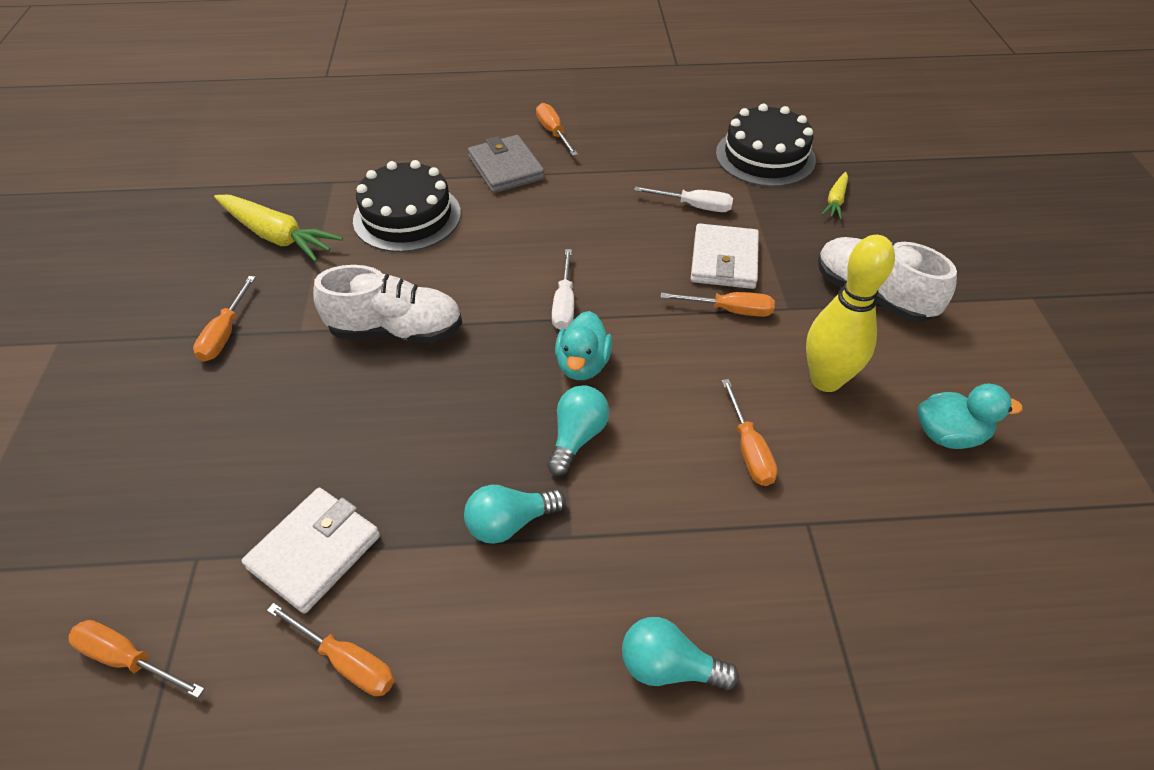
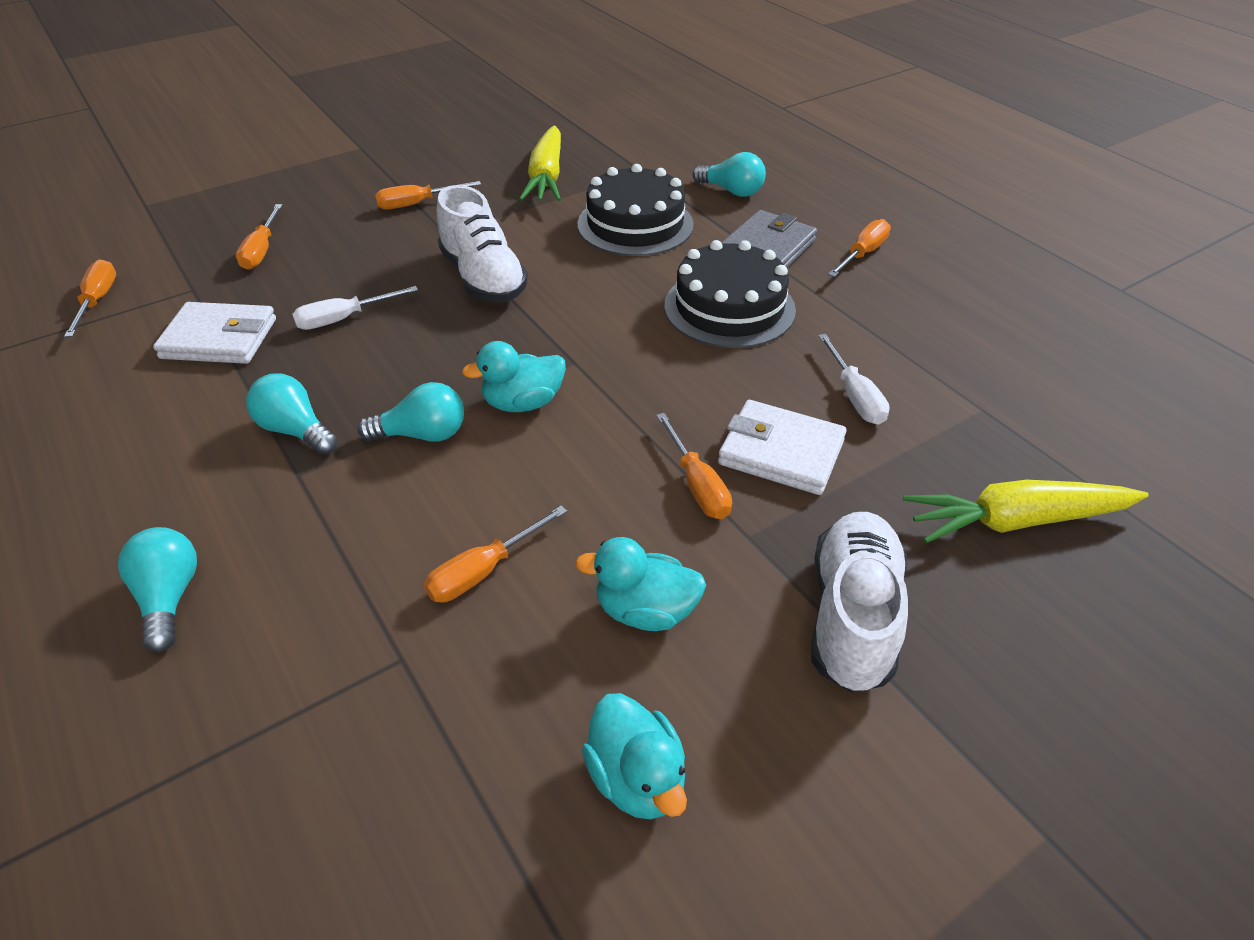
camera: 60 degrees right, 5 degrees down
(346, 661) = (122, 397): orange screwdriver -> orange screwdriver (262, 250)
(415, 151) = (731, 191): none -> turquoise light bulb
(564, 304) = (600, 359): white screwdriver -> white screwdriver (344, 319)
(724, 260) = (781, 452): white wallet -> white wallet turned 45 degrees clockwise
(765, 156) = (1029, 424): black cake -> black cake (729, 307)
(826, 380) = (645, 610): yellow bowling pin -> turquoise duck
(835, 201) = (1016, 521): yellow carrot -> yellow carrot, size x1.94

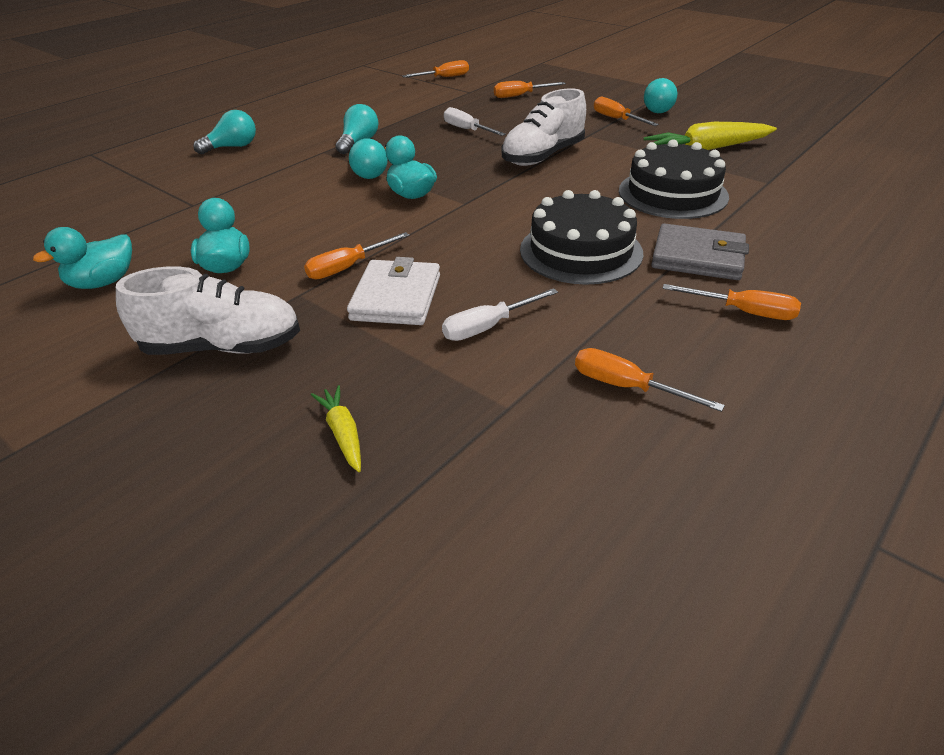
camera: 75 degrees right, 5 degrees down
(219, 339) = (428, 108): white wallet -> none
(484, 571) = (256, 212): orange screwdriver -> orange screwdriver (626, 387)
(731, 191) = (785, 227): turquoise light bulb -> turquoise light bulb (658, 109)
(1016, 521) = (343, 433): yellow carrot -> yellow carrot, size x0.52

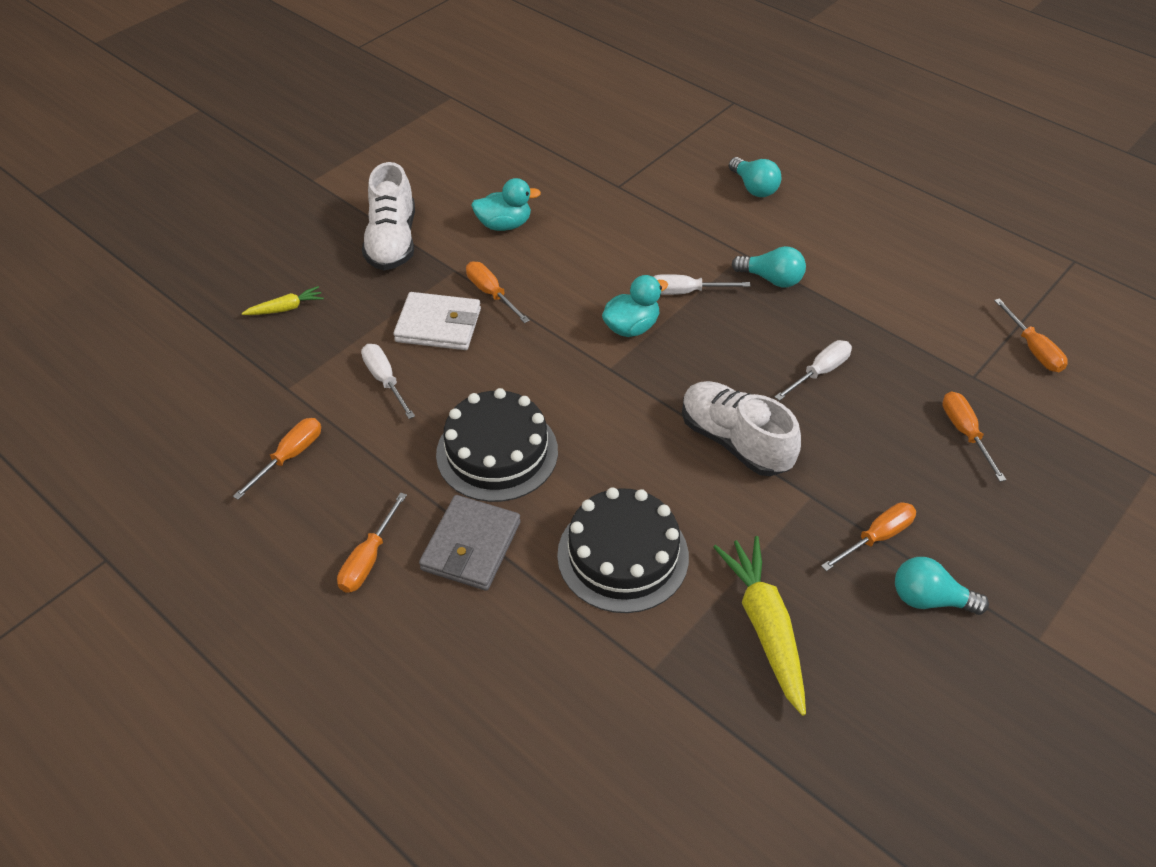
camera: 90 degrees right, 10 degrees up
(103, 282) = (490, 167): turquoise duck -> none
(367, 173) = (686, 292): turquoise light bulb -> white screwdriver

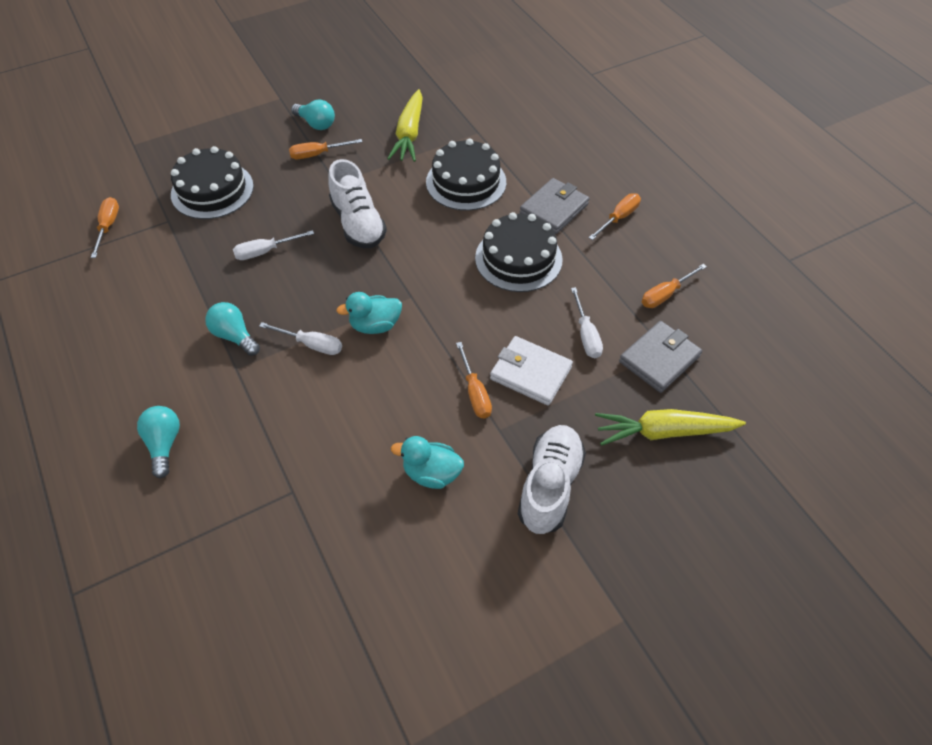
camera: 160 degrees left, 5 degrees up
(286, 308) = (663, 432): yellow carrot -> yellow carrot, size x1.94
(294, 376) = (659, 359): none -> grey wallet
(965, 433) = (212, 190): orange screwdriver -> black cake

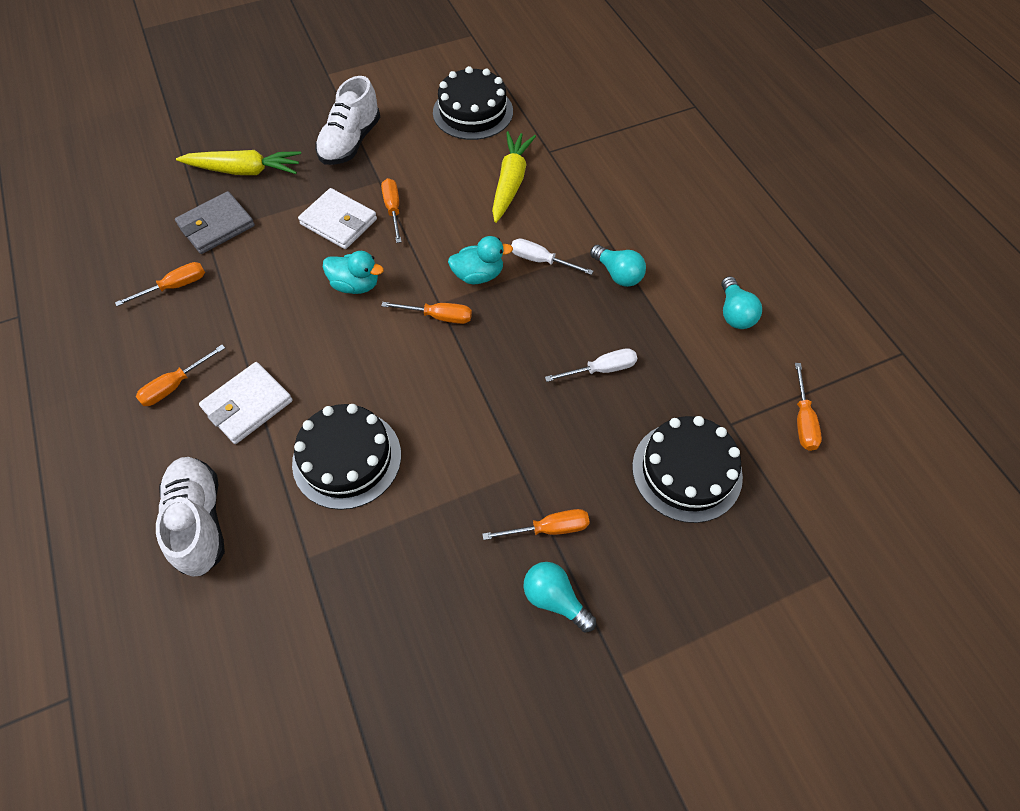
camera: 175 degrees left, 5 degrees up
(164, 444) = (659, 188): turquoise light bulb -> turquoise light bulb (734, 313)
(358, 223) = (493, 401): white shoe -> white shoe (199, 521)
(409, 134) = (411, 562): yellow carrot -> yellow carrot (511, 182)
(410, 284) = (438, 316): none -> orange screwdriver
(431, 473) = (440, 156): turquoise duck -> turquoise duck (355, 285)
(518, 258) = (313, 339): black cake -> black cake (473, 112)
(554, 209) = (247, 405): grey wallet -> white wallet
(586, 335) = (274, 252): white screwdriver -> none

